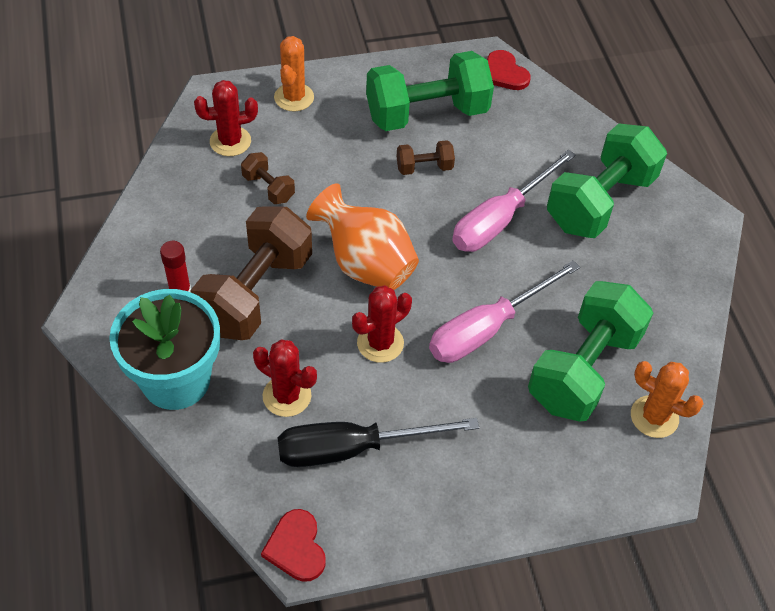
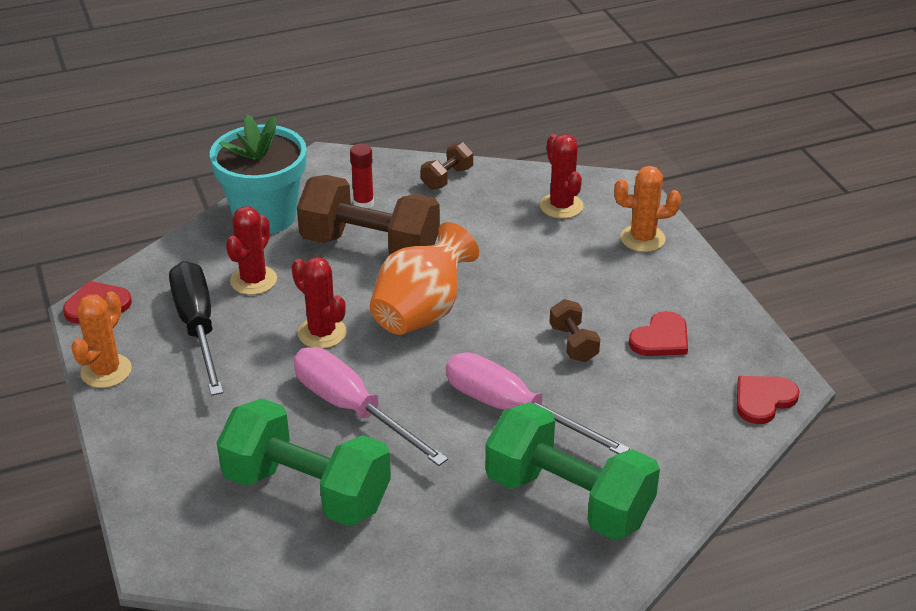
camera: 85 degrees right, 15 degrees down
(268, 188) = (506, 238): brown dumbbell -> brown dumbbell (447, 178)
(427, 113) = (661, 338): green dumbbell -> red heart
(654, 417) = (247, 554): orange cactus -> orange cactus (106, 371)

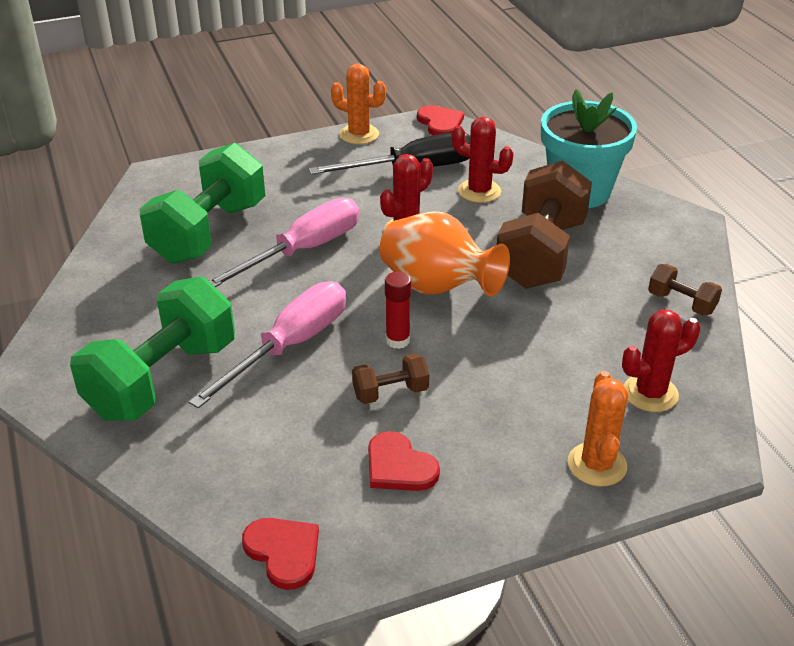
camera: 90 degrees right, 0 degrees up
(363, 204) = (615, 247): red glue stick -> red glue stick (397, 340)

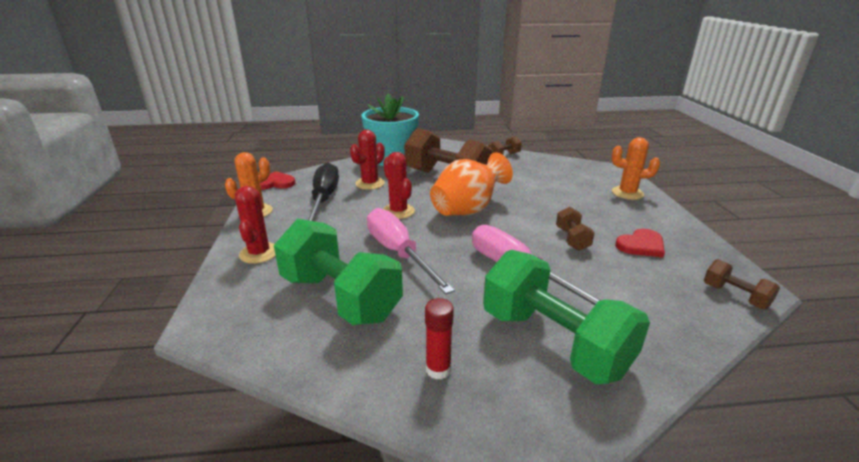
camera: 75 degrees left, 10 degrees down
(283, 552) = (735, 296): red heart -> brown dumbbell
(397, 340) = (519, 230): red glue stick -> red glue stick (438, 369)
(650, 393) = (573, 174): red cactus -> red cactus (259, 253)

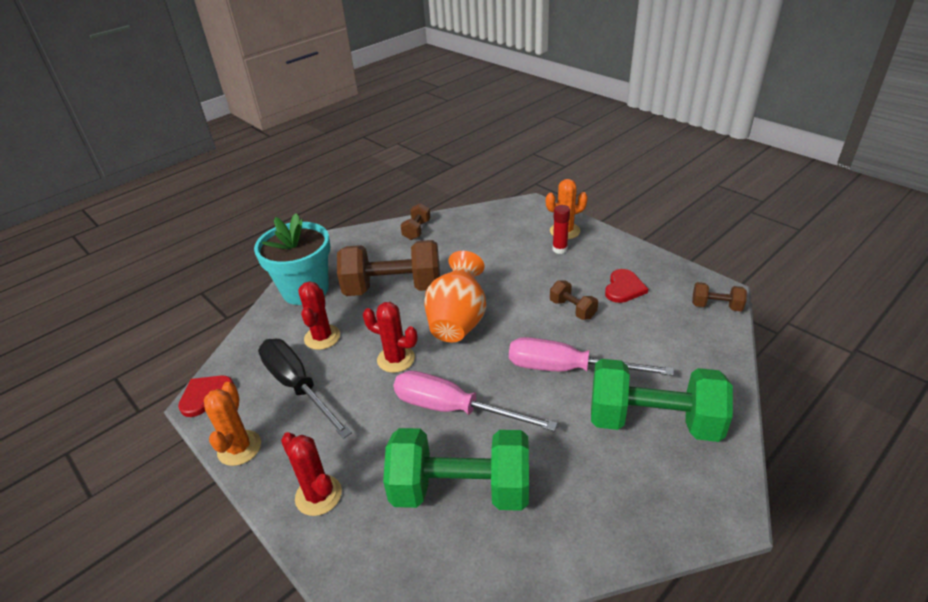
camera: 35 degrees left, 10 degrees up
(438, 369) = (607, 500): red glue stick -> red glue stick (559, 249)

